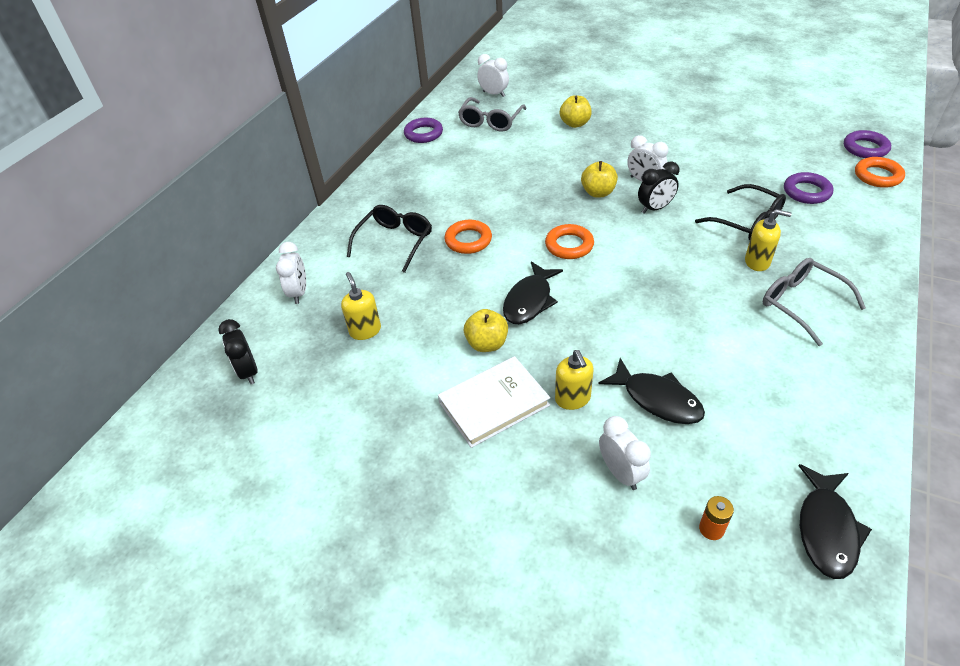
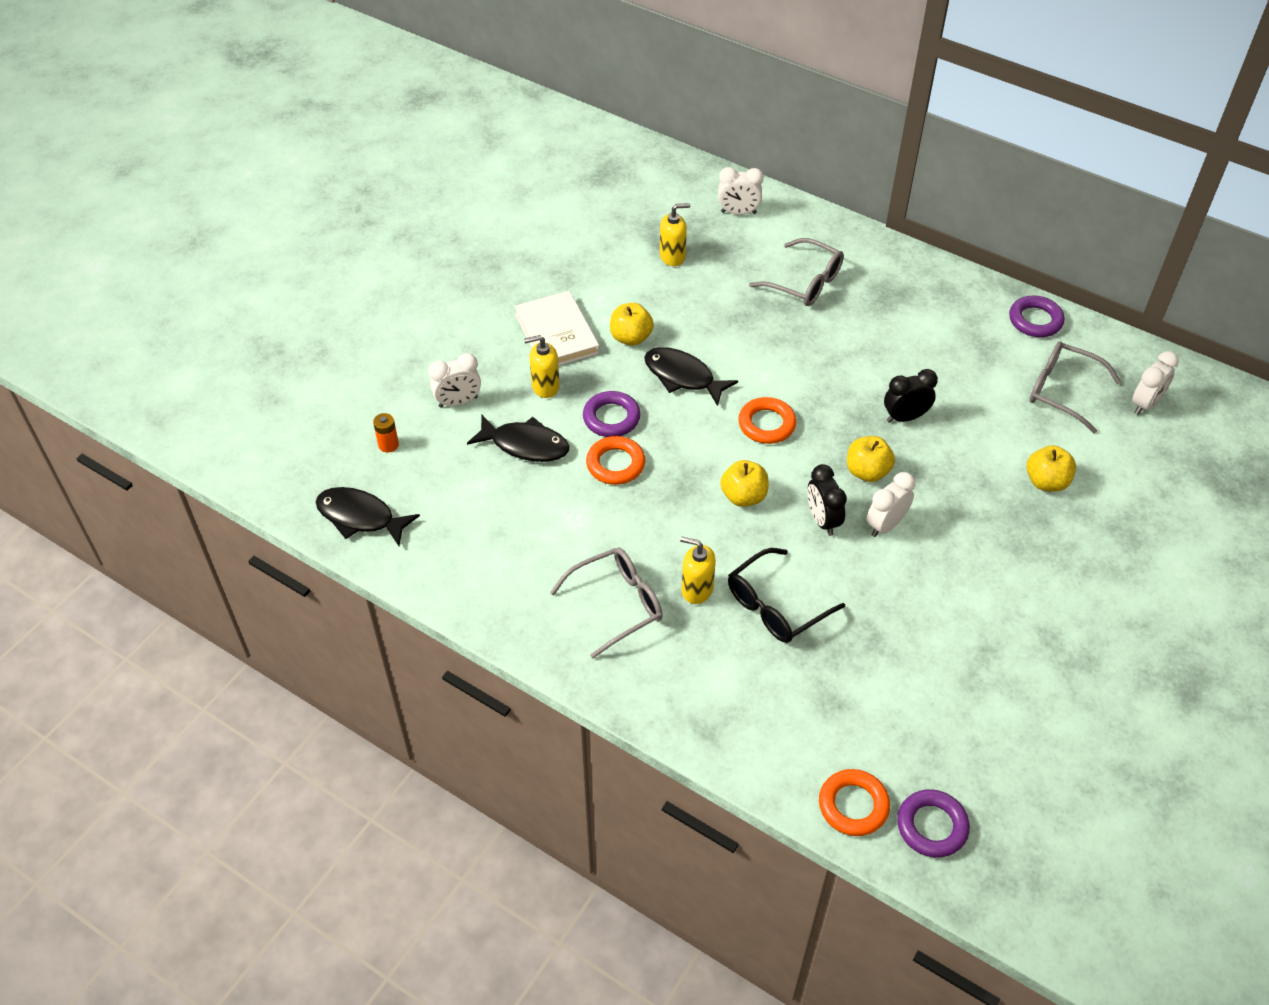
camera: 95 degrees right, 5 degrees up
(248, 372) = (641, 185): black clock -> black clock (905, 417)
(395, 242) = (805, 282): black glasses -> grey glasses
(468, 240) = (794, 341): orange ring -> orange ring (615, 464)
(651, 249) = (743, 496): none -> yellow apple
(657, 399) = (525, 445): black fish -> black fish turned 120 degrees counterclockwise
(757, 262) = (697, 589): yellow soap dispenser -> yellow soap dispenser turned 90 degrees clockwise
(806, 192) = (829, 698): purple ring -> purple ring (611, 418)

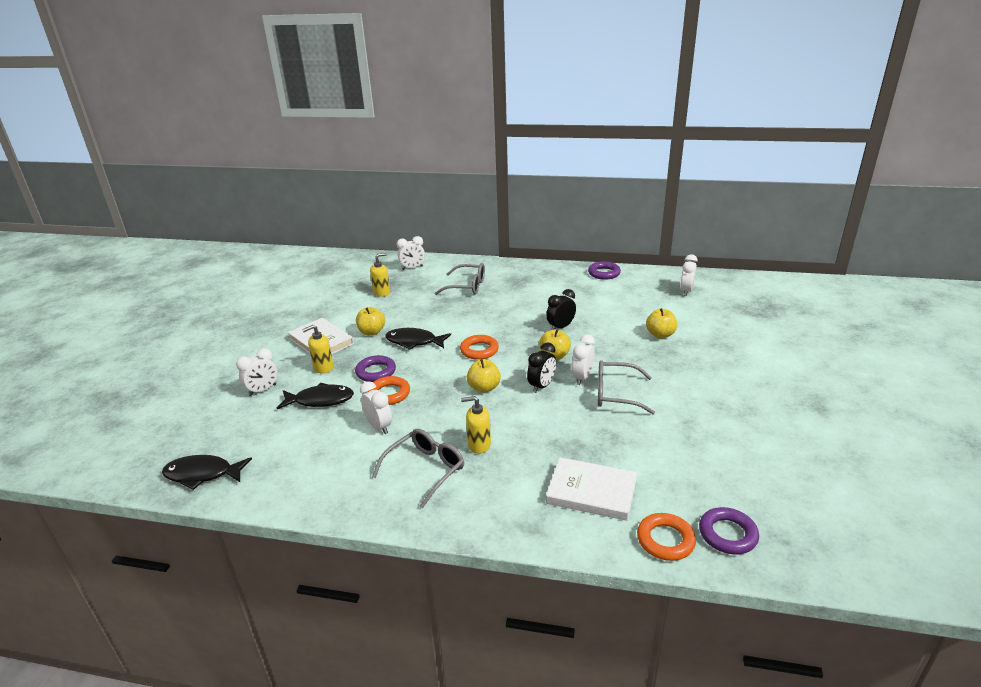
camera: 20 degrees left, 20 degrees down
(388, 445) = (215, 426): orange battery -> none
(584, 516) = (379, 427): none -> white clock
(775, 606) = (538, 438): black glasses -> none
(801, 709) = (591, 492): none -> white book
(822, 520) = (541, 386): black clock -> black clock turned 105 degrees counterclockwise
(1062, 391) = (639, 296): grey glasses -> grey glasses (616, 394)

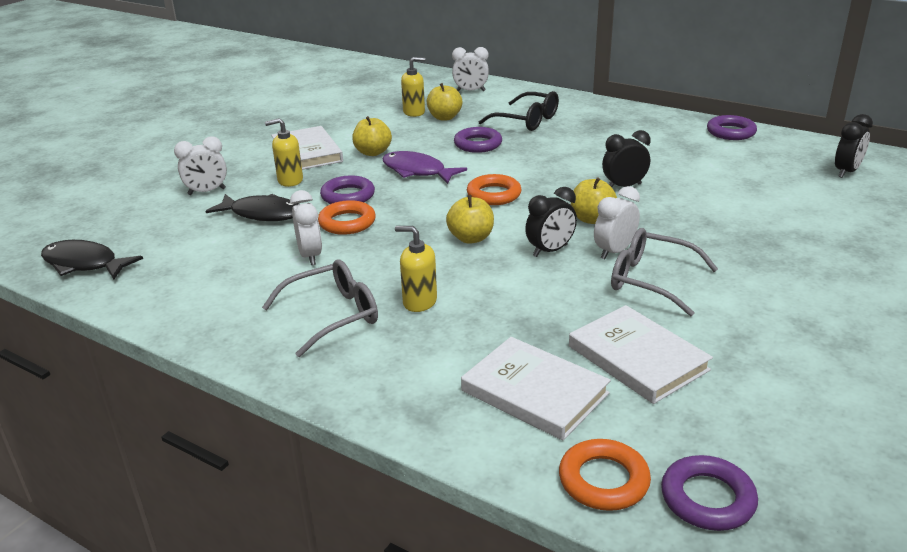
camera: 20 degrees right, 0 degrees up
(414, 342) = (417, 171): black fish -> purple fish
(444, 311) = (478, 144): none -> purple ring
(467, 286) = (527, 121): grey glasses -> black glasses
(638, 451) = (637, 358): none -> white book
(660, 335) = (768, 219): yellow apple -> yellow apple (444, 117)
(686, 291) = (846, 172): white clock -> black clock

